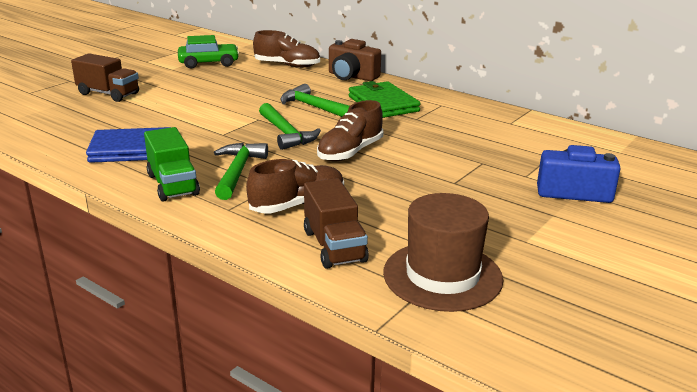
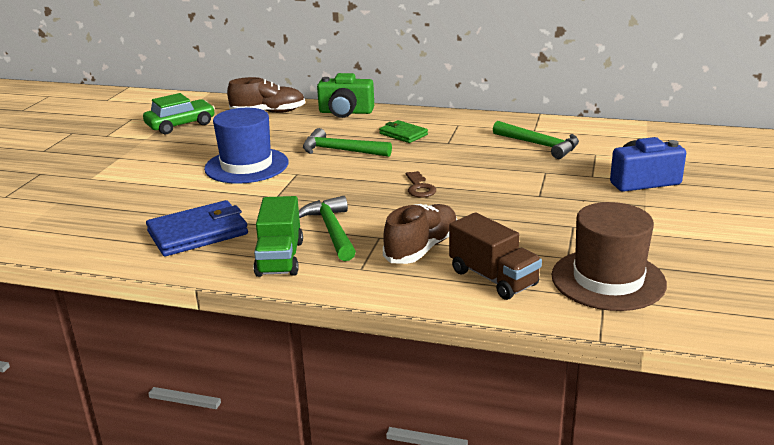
camera: 20 degrees left, 0 degrees up
(108, 94) = (103, 179): brown truck -> none
(173, 185) = (280, 258): green truck -> green truck turned 45 degrees clockwise
(225, 104) = (246, 166): none -> blue hat
(286, 133) = (340, 182): green hammer -> green hammer (540, 145)
(350, 152) = (419, 188): brown shoe -> brown key
(352, 76) = (345, 112): brown camera -> green camera
(383, 104) = (403, 134): green wallet -> green wallet, size x0.59

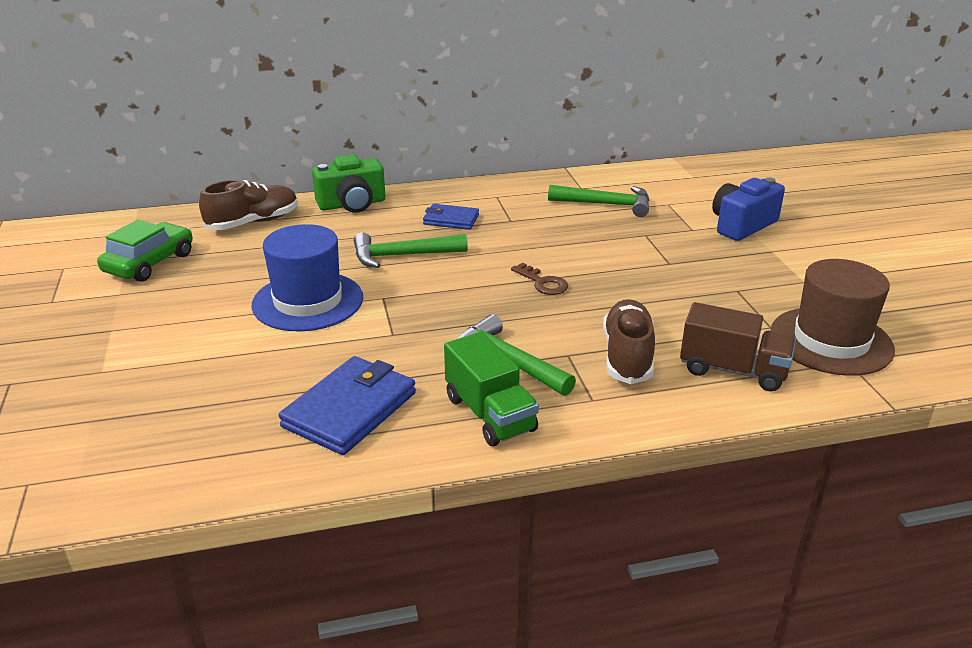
camera: 30 degrees left, 5 degrees up
(403, 134) = (451, 220): green wallet -> blue wallet

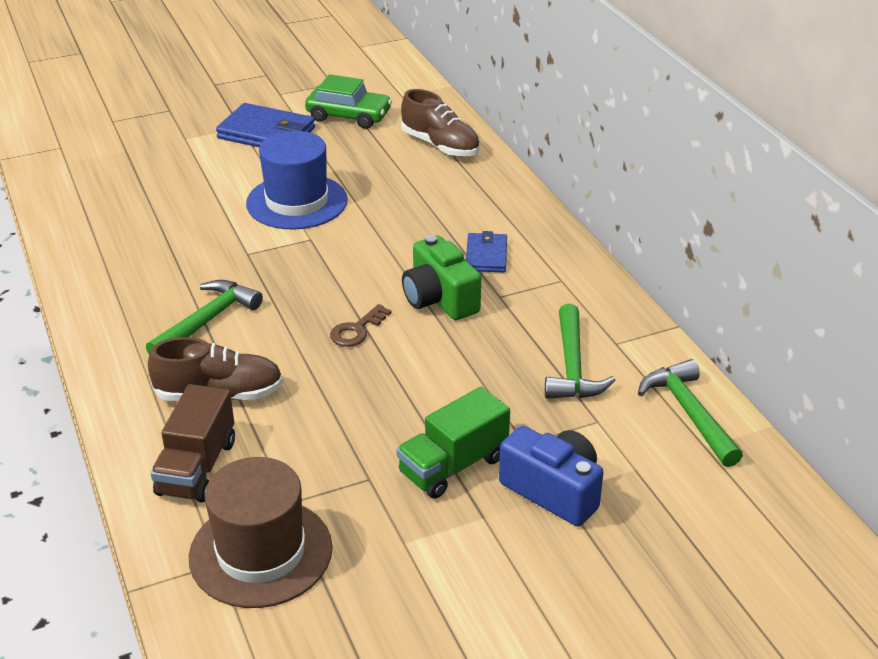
camera: 80 degrees right, 5 degrees up
(350, 410) = (134, 250): blue wallet -> blue wallet (266, 133)
(352, 204) = (501, 190): green camera -> green camera (439, 299)
(402, 256) = (394, 237): green hammer -> green hammer (689, 413)
(489, 414) = (126, 319): green truck -> green truck (453, 465)

